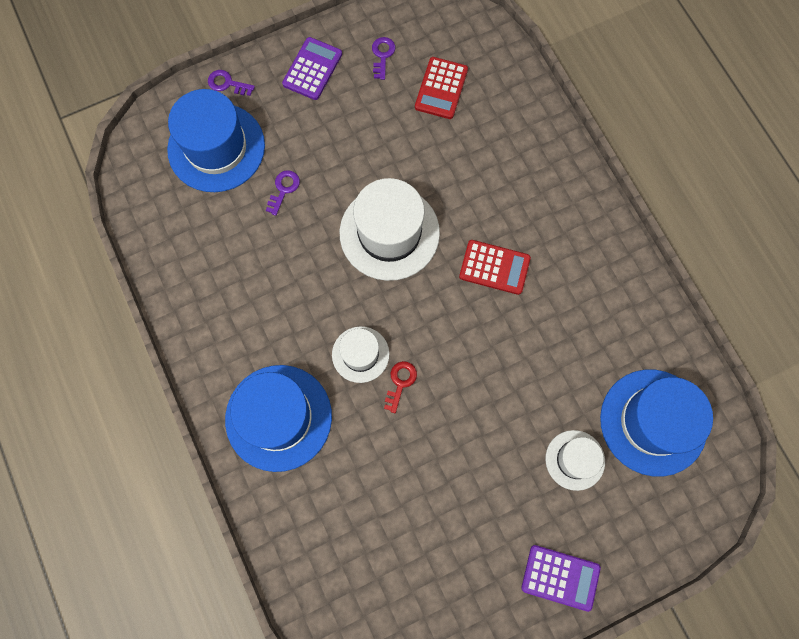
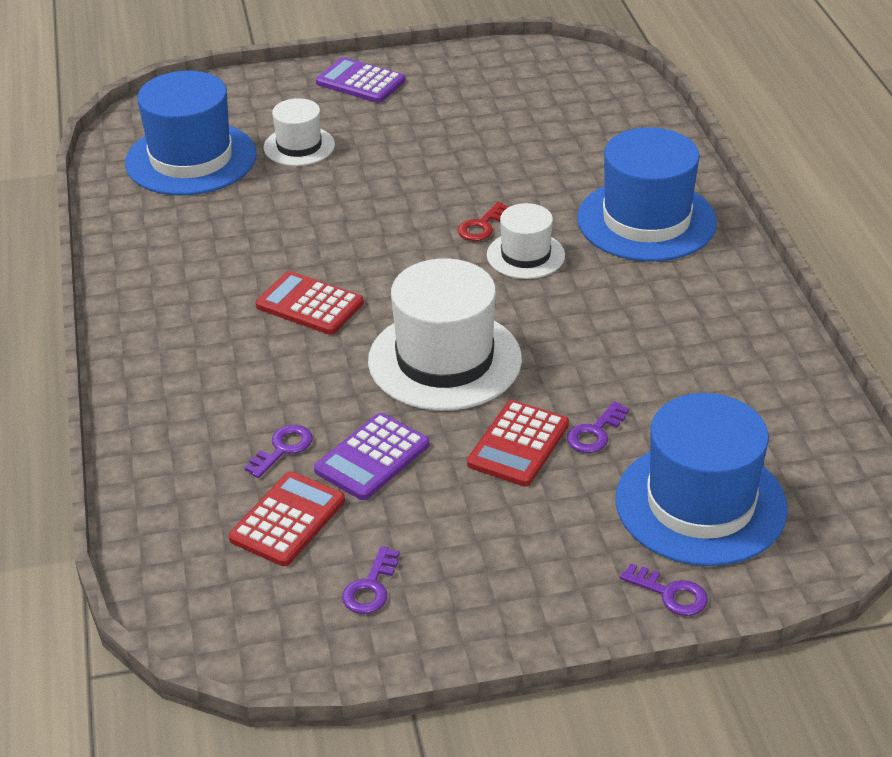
camera: 165 degrees left, 35 degrees down
(312, 69) = (506, 589): purple calculator -> purple calculator (372, 458)
(327, 170) = (518, 444): none -> red calculator
(463, 138) = (283, 448): none -> purple key

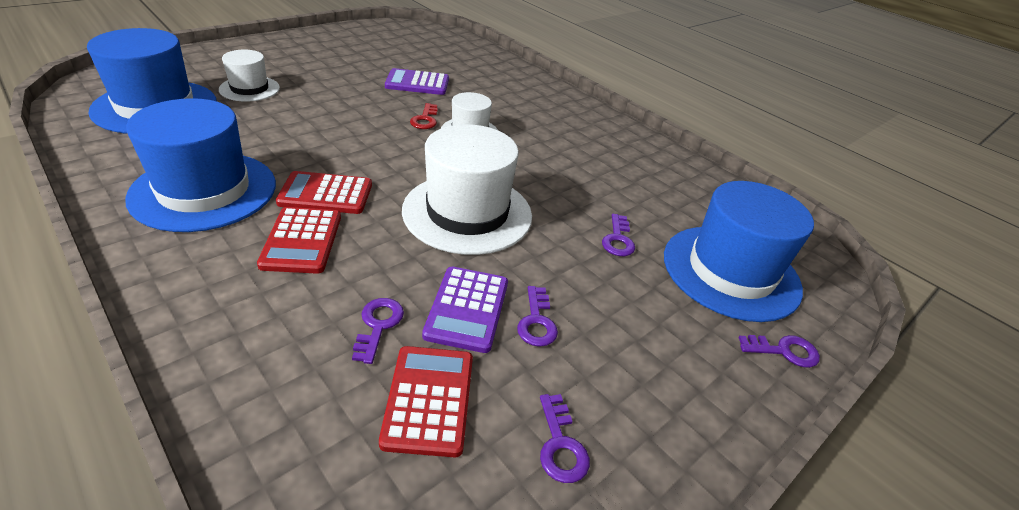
camera: 35 degrees left, 0 degrees up
(360, 82) = (275, 48): purple calculator -> purple calculator (417, 83)
(430, 488) = (537, 321): none -> purple key
(518, 444) = (573, 263): red calculator -> red calculator (302, 241)
(646, 220) = (528, 102): blue hat -> blue hat (204, 190)

